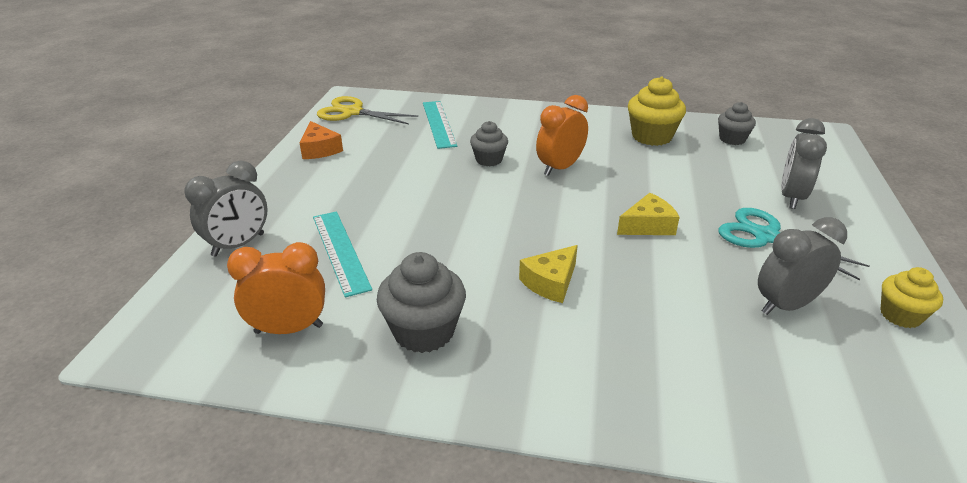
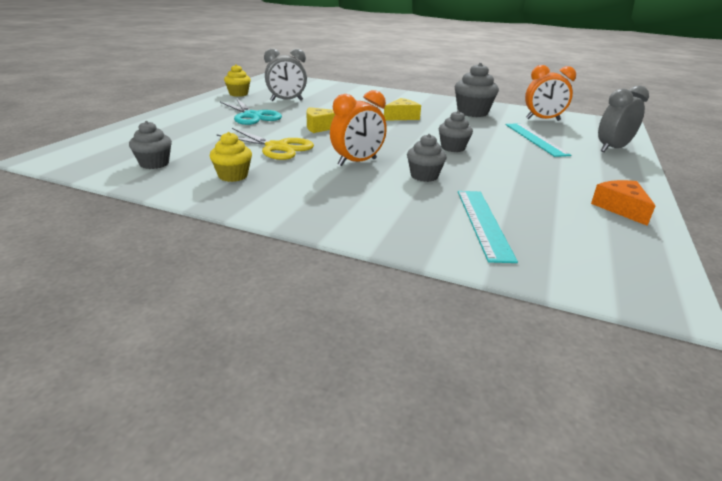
camera: 170 degrees left, 5 degrees down
(352, 112) = (627, 260): yellow scissors -> yellow scissors (277, 147)
(462, 209) = (453, 148): none -> grey cupcake
(651, 136) = (233, 176): yellow cupcake -> yellow cupcake, size x0.63
(791, 197) = (196, 127): grey clock -> none

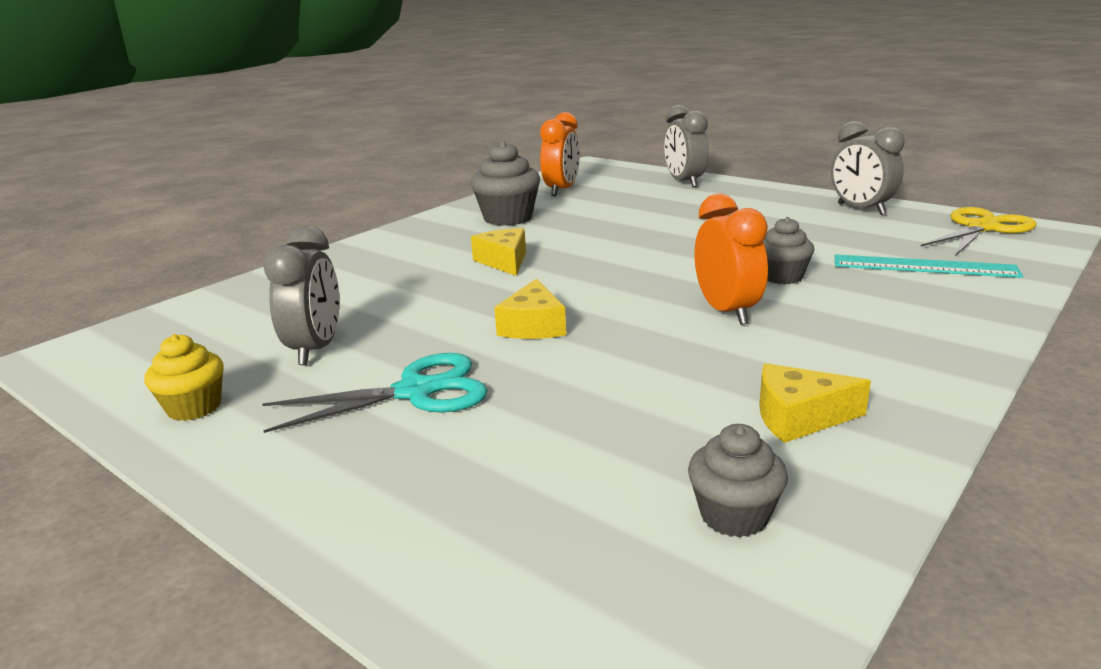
camera: 70 degrees left, 5 degrees down
(233, 176) = (799, 417): yellow cupcake -> yellow cheese
(277, 147) = (645, 371): yellow scissors -> yellow scissors (982, 228)
(453, 148) = (669, 249): grey cupcake -> none
(535, 139) = (641, 205): turquoise ruler -> none
(620, 208) = (861, 209): orange cheese -> grey clock

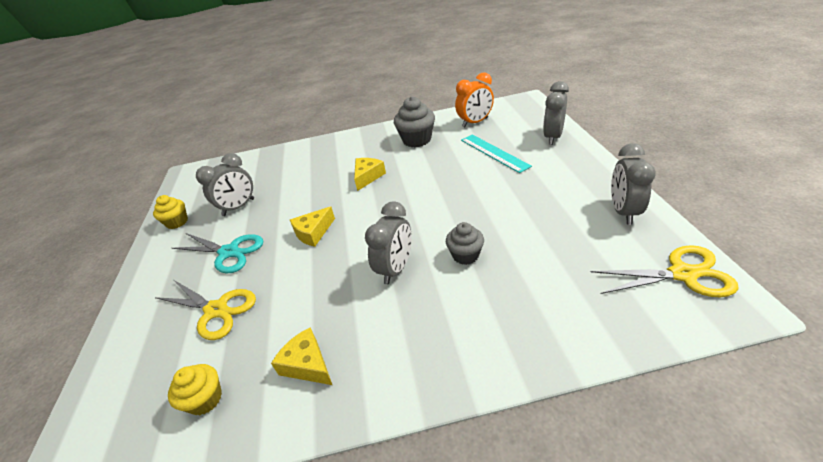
camera: 45 degrees right, 15 degrees up
(539, 444) = (217, 310): none -> yellow scissors
(727, 311) = (396, 269): orange clock -> grey clock
(734, 515) = (205, 399): grey cupcake -> yellow cupcake
(924, 266) = (563, 292): turquoise ruler -> turquoise ruler (494, 152)

